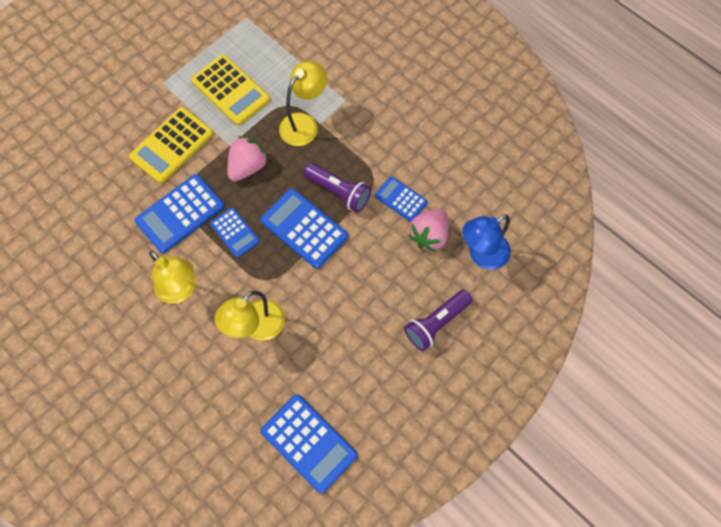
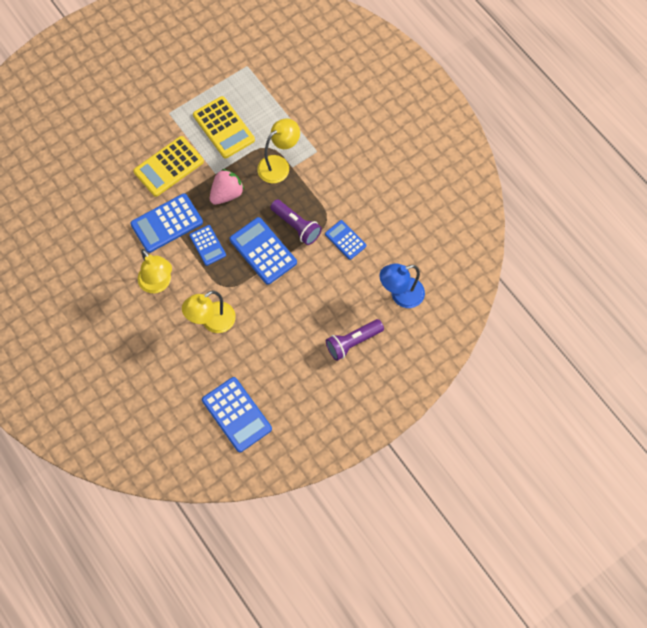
camera: 10 degrees right, 0 degrees up
(429, 235) = (361, 273): pink strawberry -> none

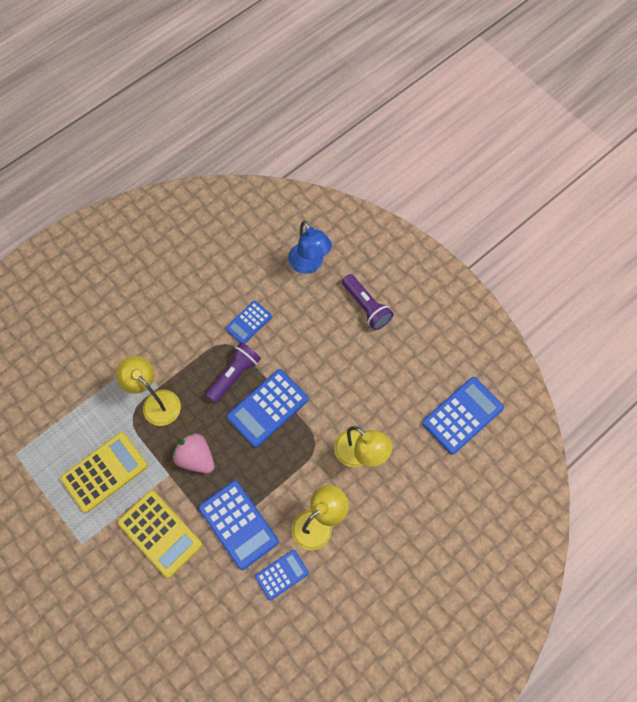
camera: 95 degrees left, 0 degrees up
(207, 245) = (264, 472): blue calculator -> blue calculator (282, 574)

